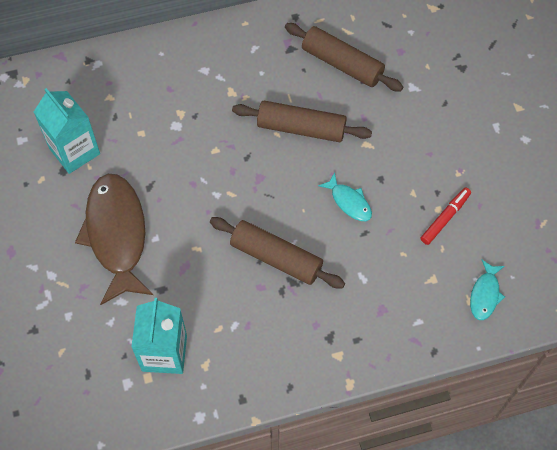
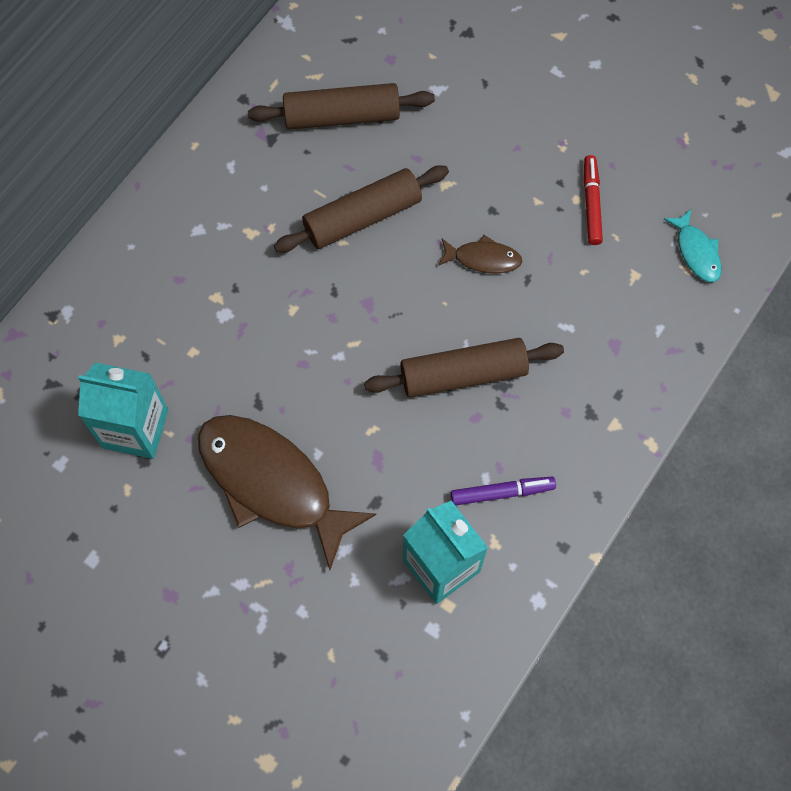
camera: 40 degrees left, 5 degrees up
(236, 340) = (502, 492): none -> purple marker
(349, 202) = (483, 258): turquoise fish -> brown fish

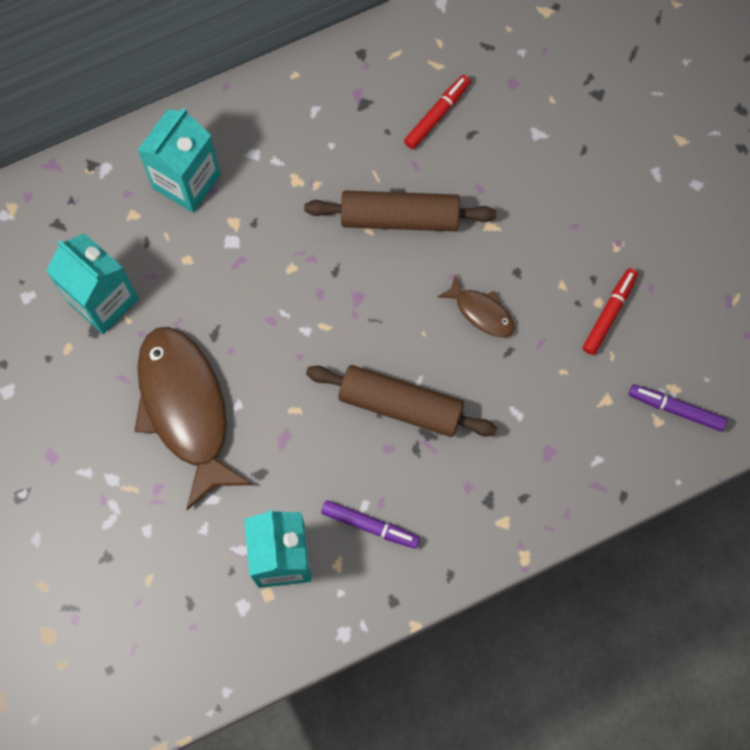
camera: 30 degrees right, 5 degrees up
(151, 284) = (186, 181): none -> turquoise carton
(342, 116) = (437, 115): brown rolling pin -> red marker
(696, 252) = (676, 409): turquoise fish -> purple marker

